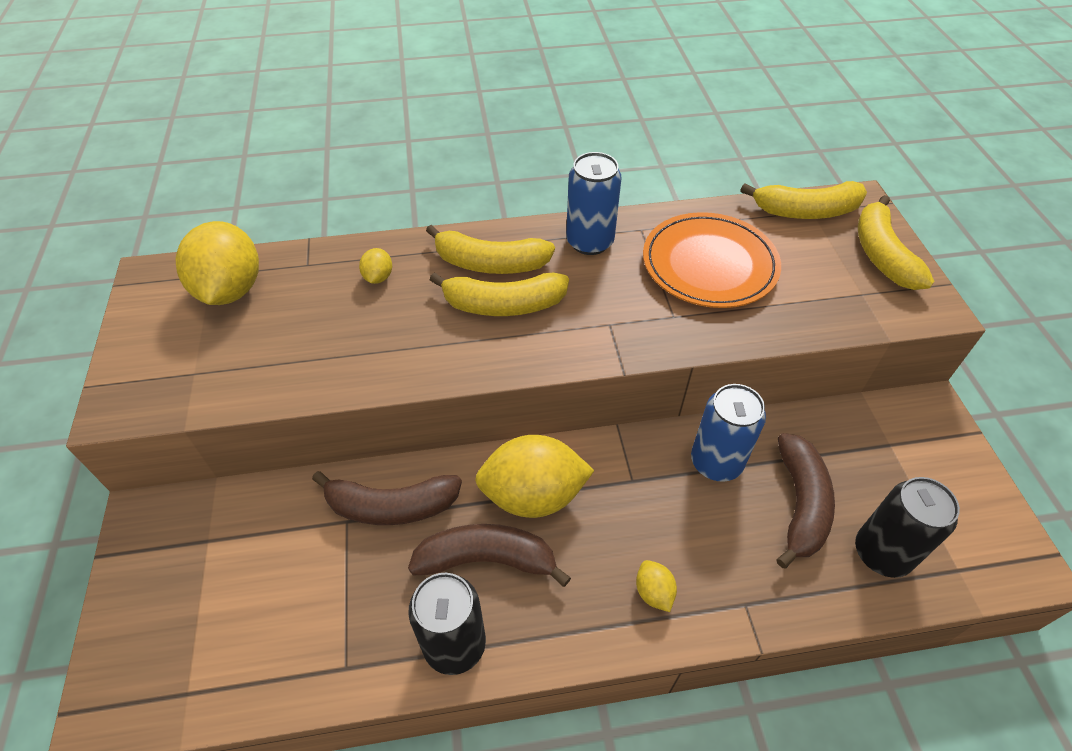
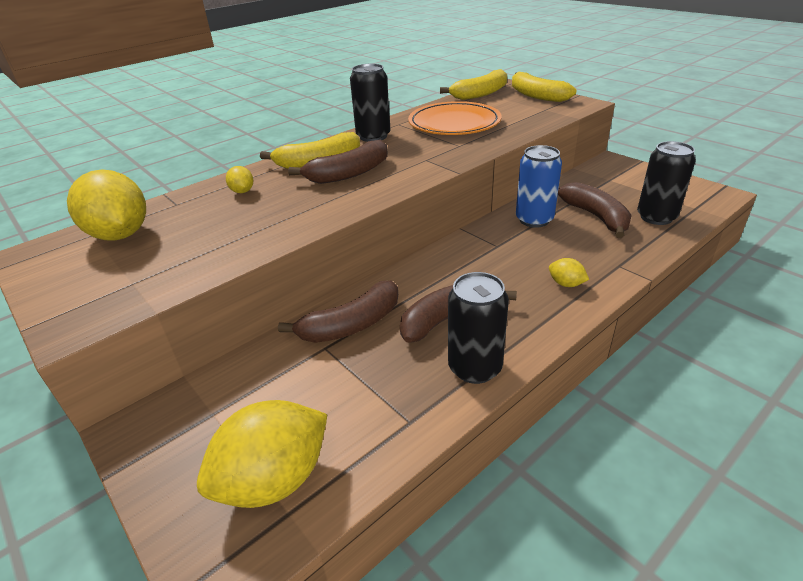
camera: 30 degrees left, 15 degrees down
(503, 305) = (348, 174): yellow banana -> brown banana
(533, 495) = (444, 277): yellow lemon -> yellow lemon (274, 480)
(589, 242) = (373, 136): blue can -> black can

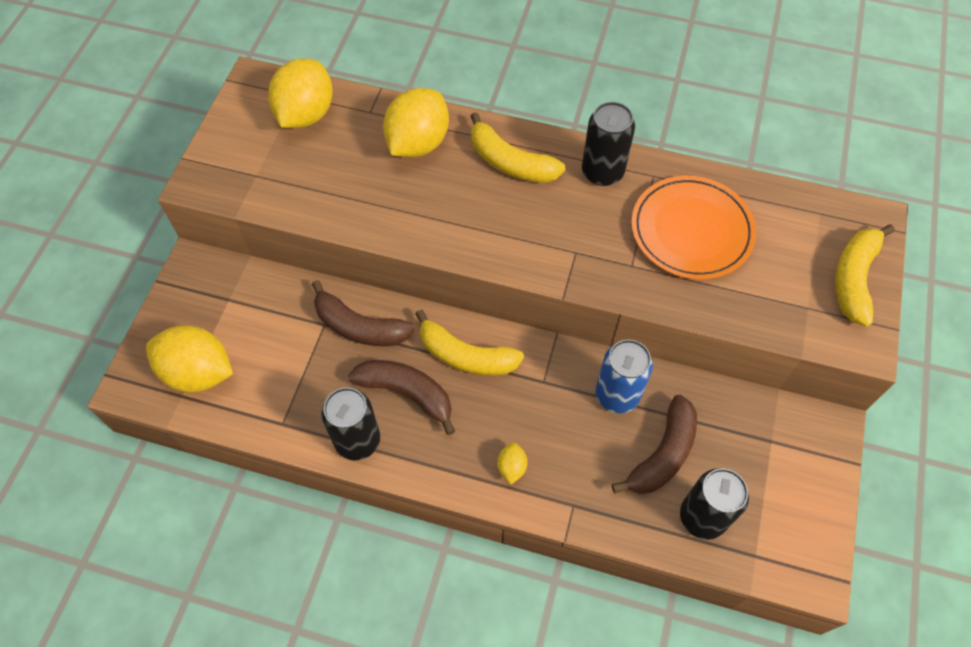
camera: 55 degrees right, 25 degrees up
(242, 191) = (418, 143): yellow lemon -> yellow lemon, size x2.27
(348, 174) = (501, 203): brown banana -> none
(480, 94) = (814, 211): yellow banana -> yellow banana (465, 356)

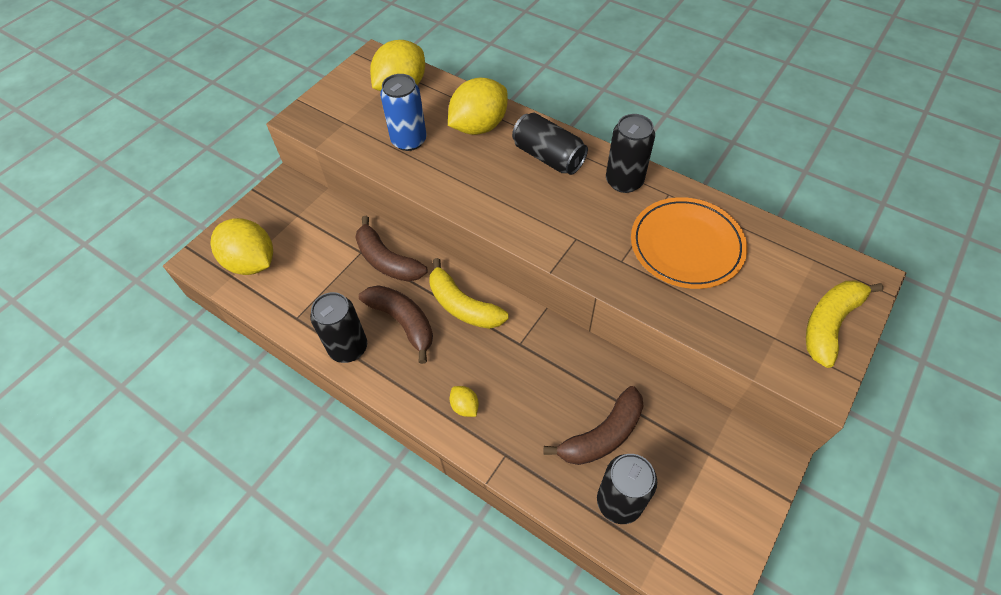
camera: 20 degrees right, 5 degrees down
(510, 162) = (548, 157): yellow banana -> black can
(511, 467) = (465, 406): yellow lemon -> yellow lemon turned 60 degrees counterclockwise
(617, 395) = (579, 373): blue can -> blue can (409, 140)

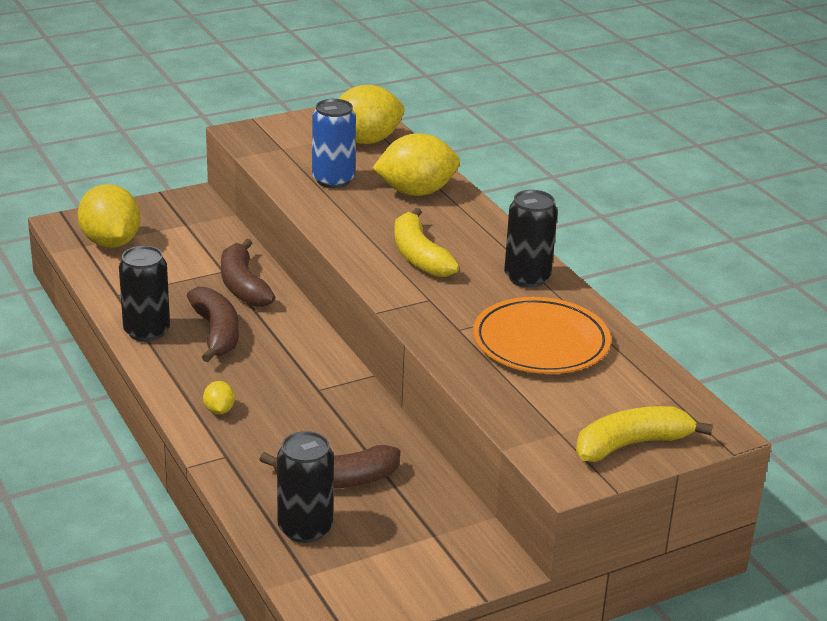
camera: 25 degrees right, 25 degrees down
(462, 305) = (287, 343): yellow banana -> yellow banana (419, 256)
(548, 157) = (465, 235): black can -> none

